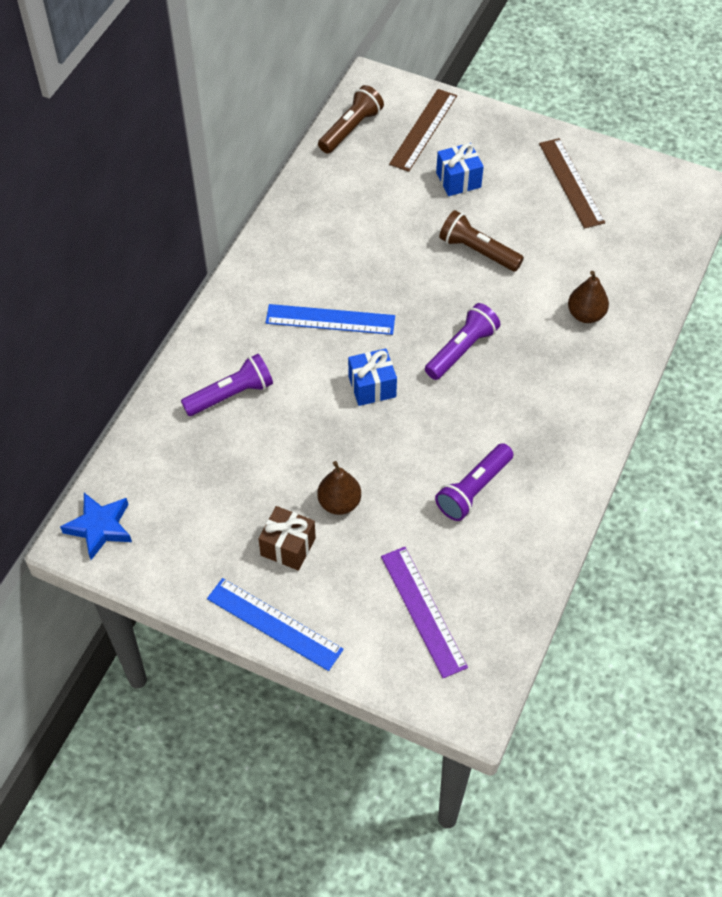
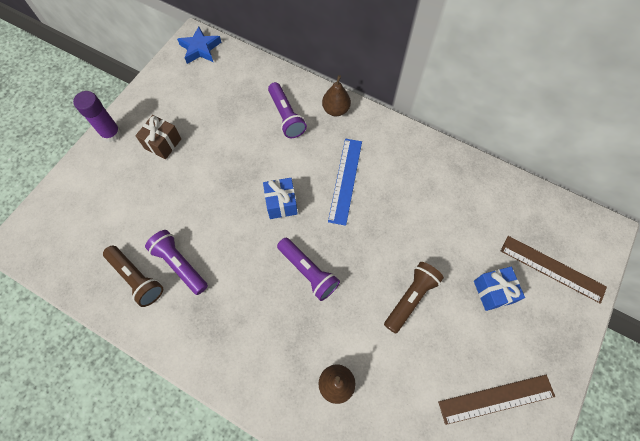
camera: 95 degrees right, 10 degrees up
(274, 624) = (111, 133): blue ruler -> purple glue stick
(339, 503) = (188, 175): brown pear -> brown pear (336, 110)
(351, 129) = (546, 209): brown flashlight -> brown flashlight (137, 278)
(423, 611) = (94, 220): purple ruler -> none

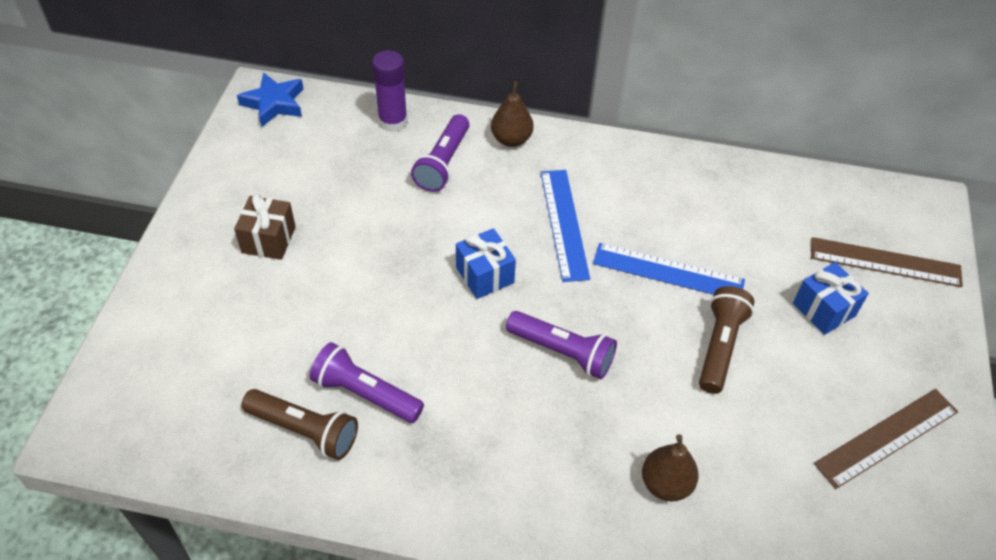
camera: 20 degrees left, 15 degrees down
(111, 133) = (178, 245): purple glue stick -> purple glue stick (393, 122)
(286, 116) = (443, 163): purple flashlight -> purple flashlight turned 60 degrees clockwise
(399, 234) = (668, 272): none -> blue ruler

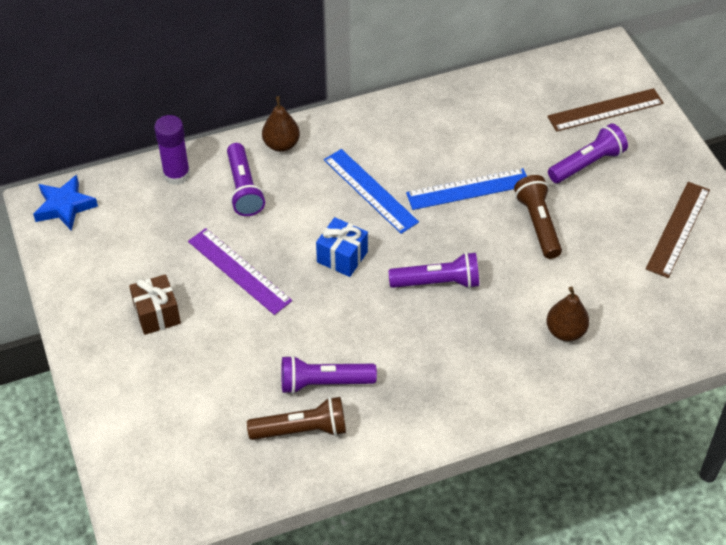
camera: 30 degrees left, 0 degrees up
(376, 238) = (239, 271): none -> purple ruler
(823, 309) = (587, 164): blue gift -> purple flashlight

